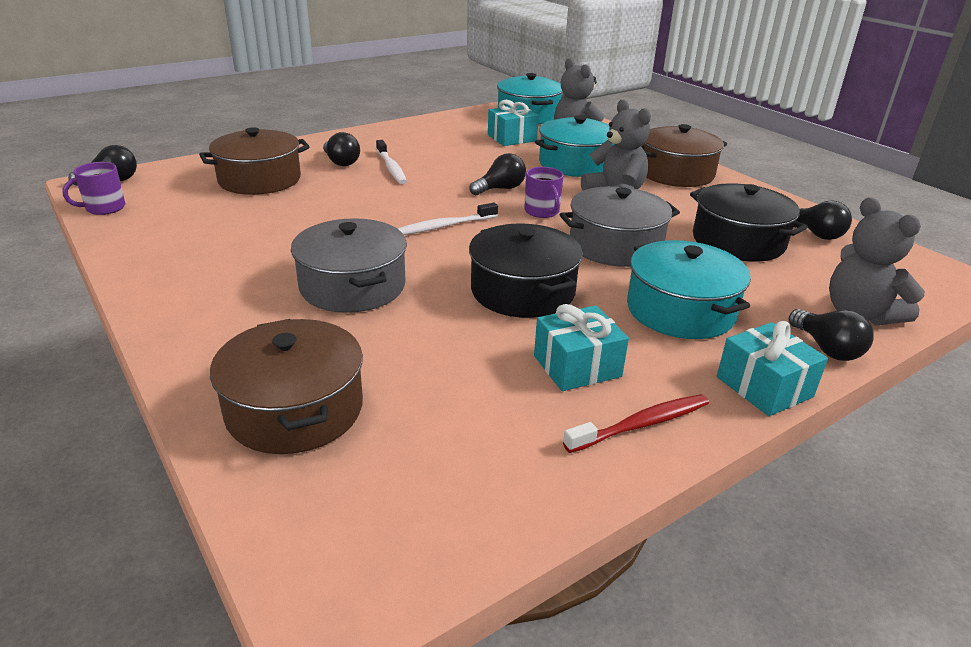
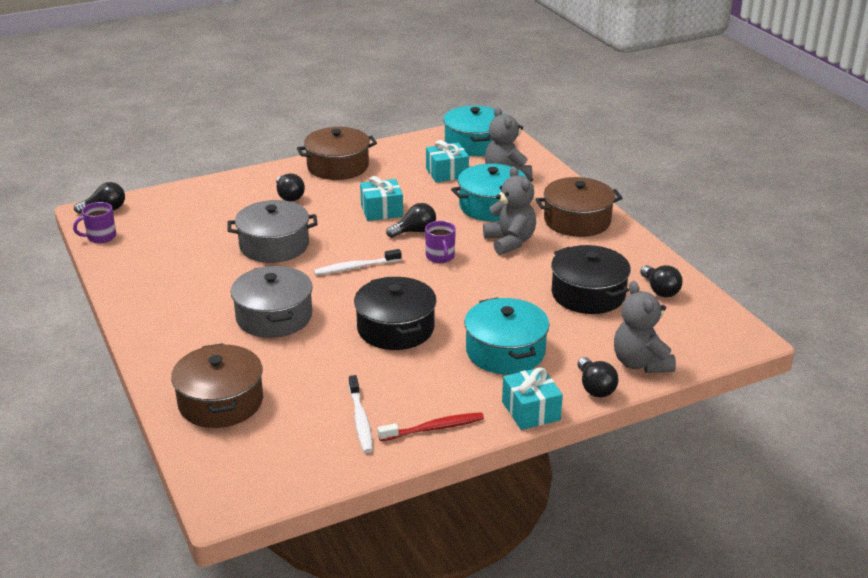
camera: 10 degrees right, 0 degrees up
(260, 180) = (220, 213): brown pot -> brown pot (338, 166)
(391, 168) = (330, 204): white toothbrush -> white toothbrush (360, 420)
(577, 366) = (410, 387): turquoise gift -> turquoise gift (382, 210)
(615, 245) = (485, 293): grey pot -> grey pot (274, 245)

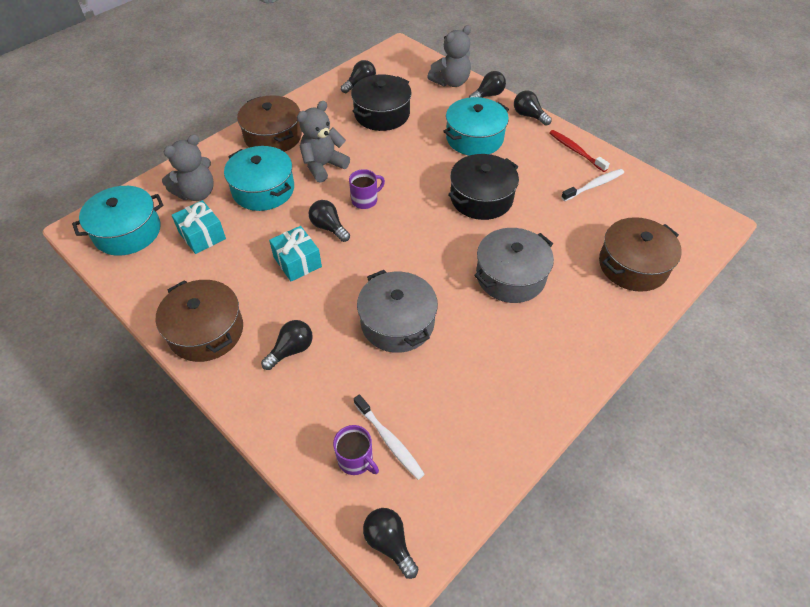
camera: 110 degrees left, 20 degrees up
(101, 237) = (454, 506): purple mug -> purple mug (356, 459)
(355, 267) = (408, 248): white toothbrush -> white toothbrush (389, 440)
(531, 411) = (529, 116): turquoise gift -> black light bulb

